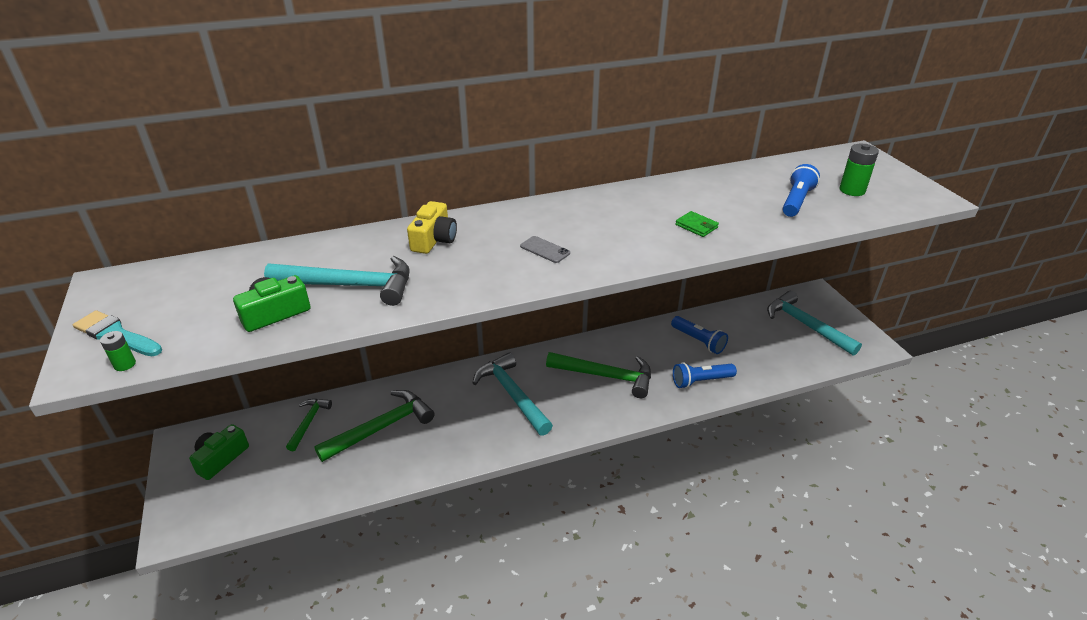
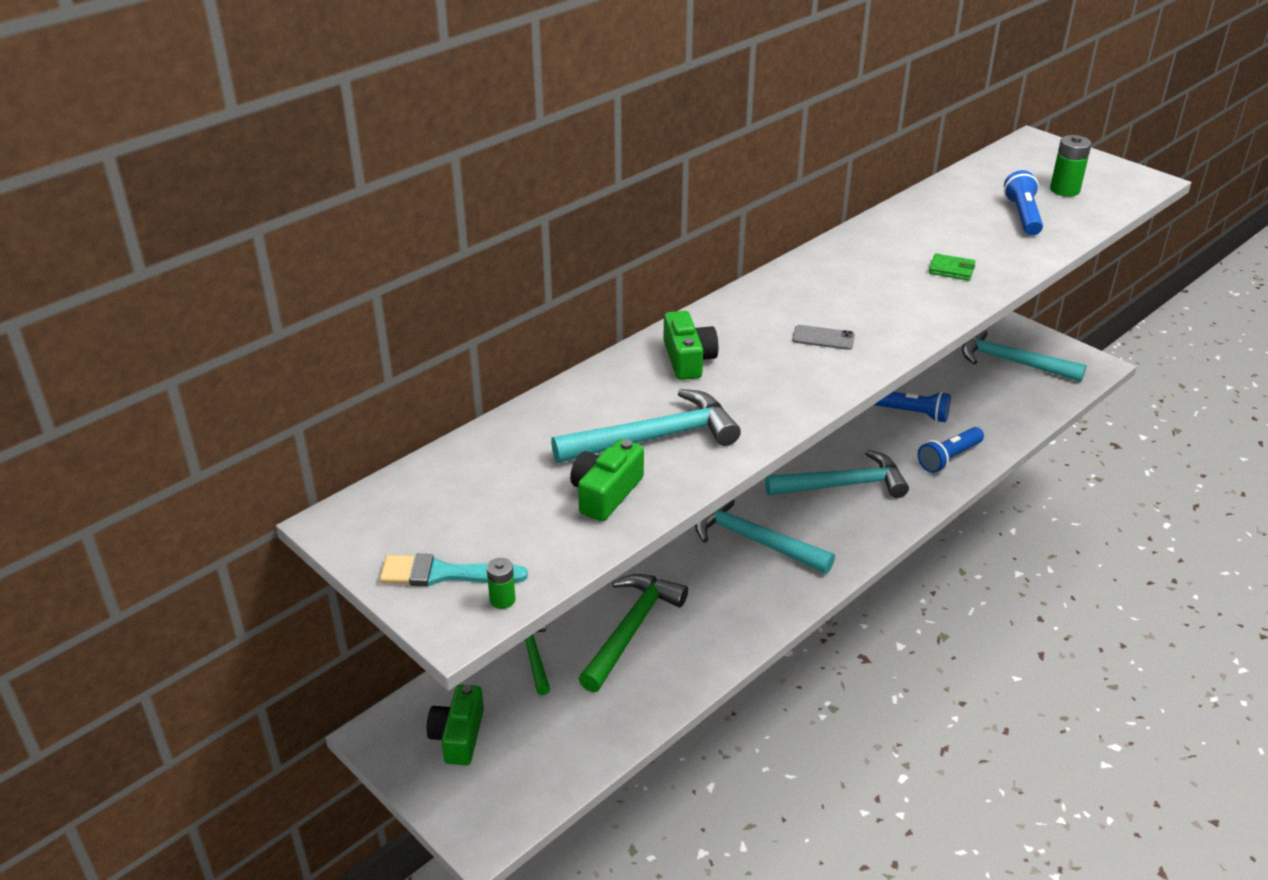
camera: 25 degrees left, 0 degrees up
(434, 239) = (688, 359): yellow camera -> green camera
(606, 376) = (843, 485): green hammer -> turquoise hammer

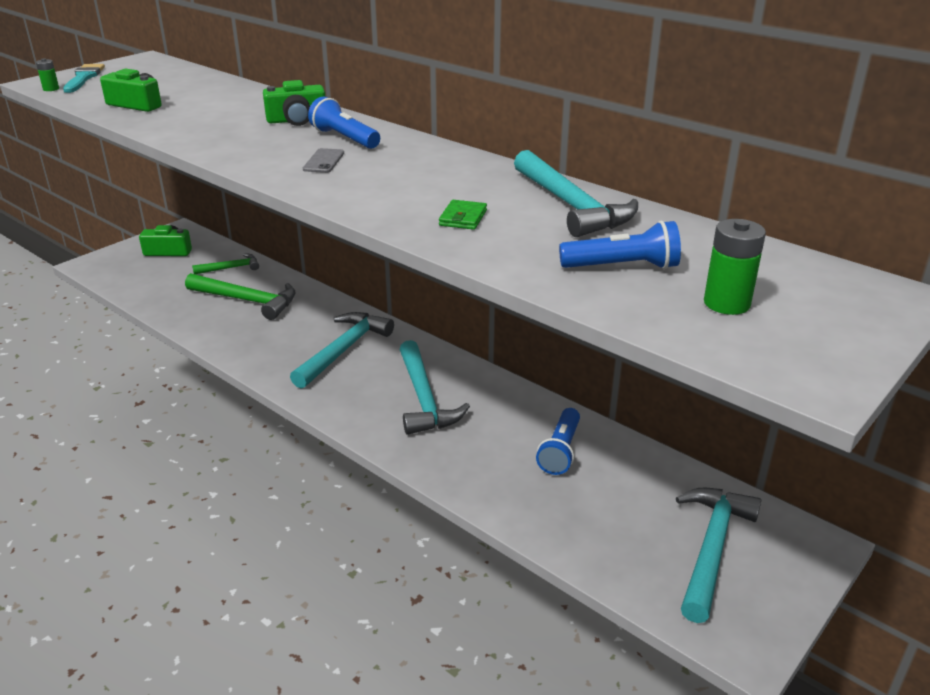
camera: 85 degrees right, 5 degrees down
(654, 438) = (194, 114): turquoise hammer -> turquoise hammer (571, 206)
(949, 458) = (479, 473): blue flashlight -> blue flashlight (344, 138)

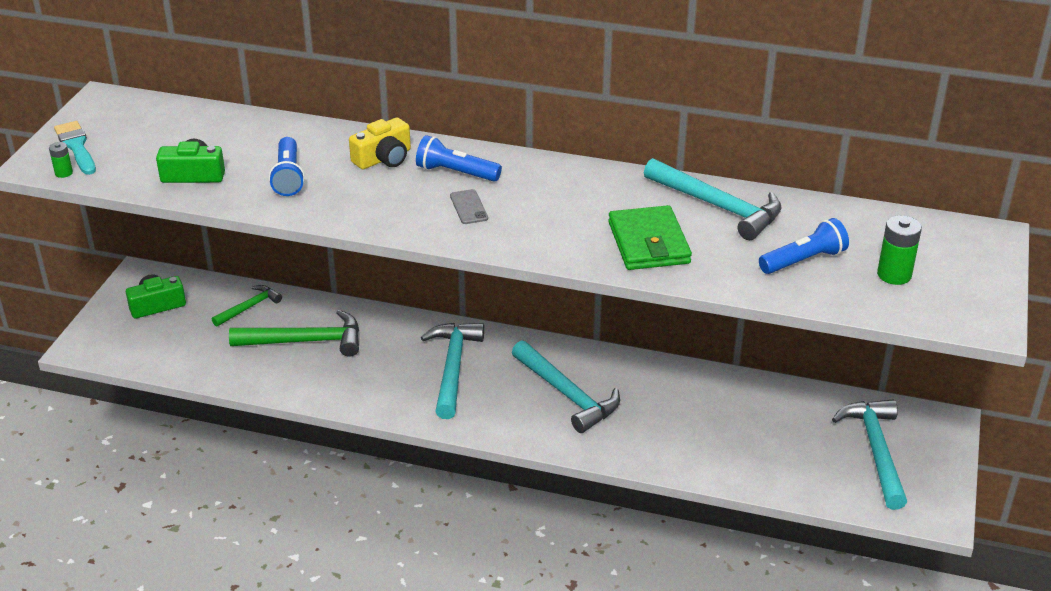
camera: 25 degrees left, 5 degrees up
(297, 120) = (384, 158): green camera -> yellow camera
(463, 218) = (649, 243): green wallet -> green wallet, size x2.02
(560, 451) = (715, 407): blue flashlight -> blue flashlight (288, 177)

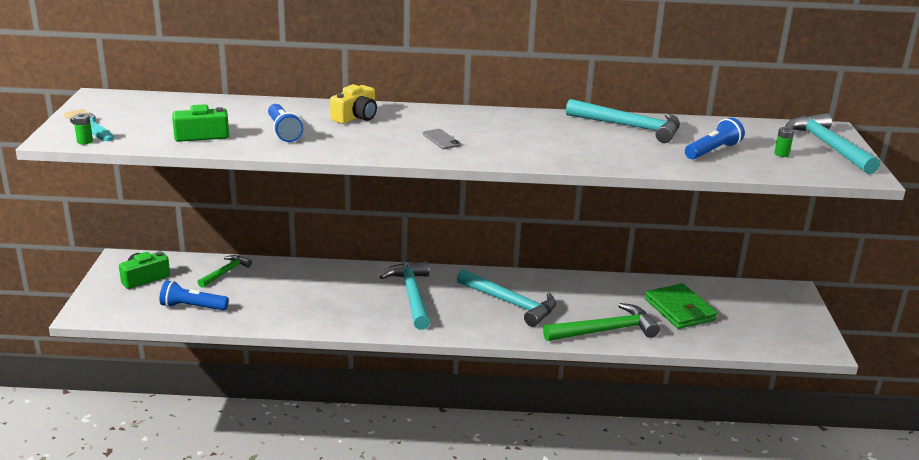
camera: 15 degrees left, 10 degrees down
(305, 341) = (283, 290): green hammer -> green hammer (605, 330)
(456, 173) = (419, 121): blue flashlight -> blue flashlight (192, 307)
(649, 243) = (593, 150): green wallet -> green wallet (680, 310)
(875, 451) = (756, 314): turquoise hammer -> turquoise hammer (828, 146)
(894, 275) = (781, 154): green battery -> green battery, size x0.57

